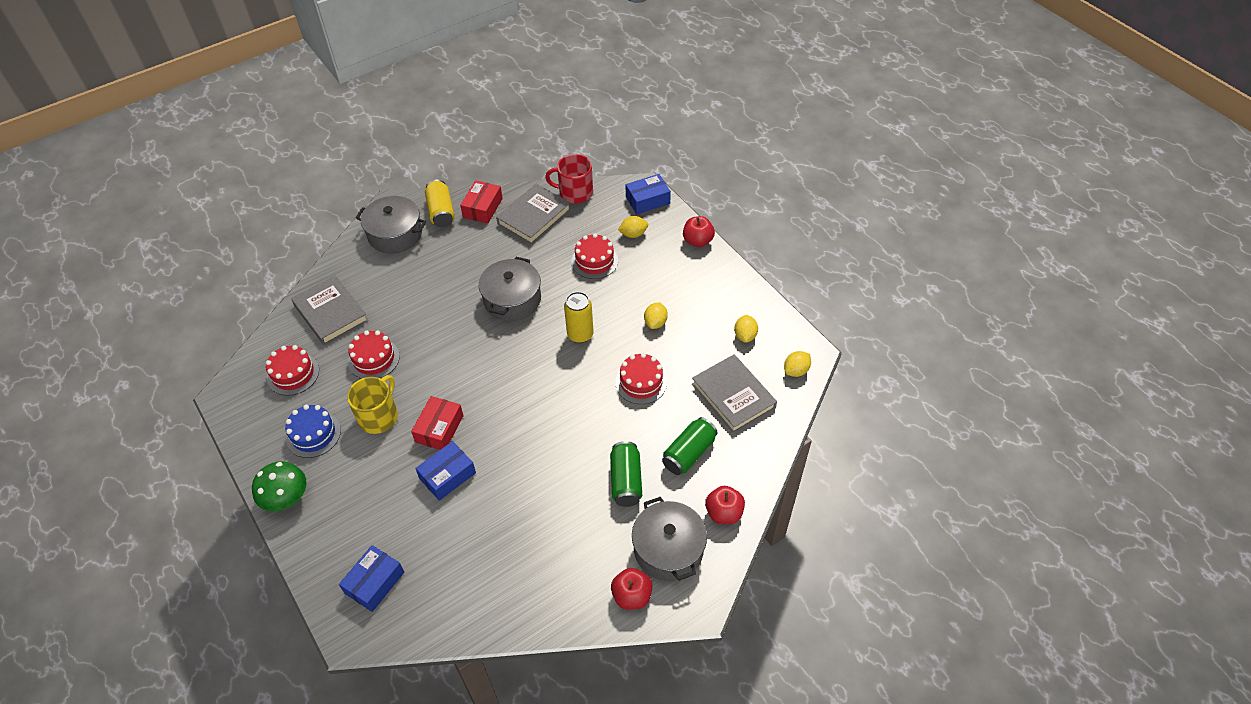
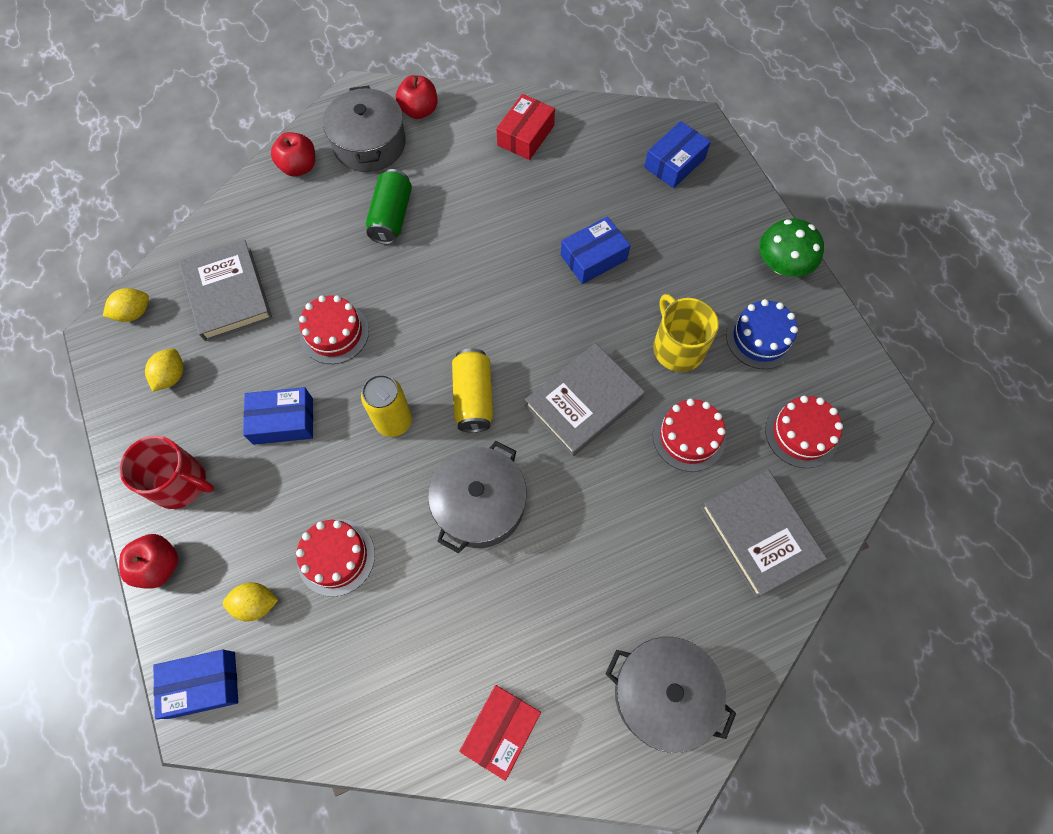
camera: 170 degrees left, 15 degrees up
(379, 416) = (678, 347): yellow mug -> yellow mug turned 120 degrees clockwise
(439, 429) = (600, 317): red box -> red box (525, 135)
(441, 212) = (578, 736): yellow can -> yellow can (473, 397)
(534, 217) = (412, 684): grey book -> grey book (583, 402)
(575, 192) = (325, 735): red mug -> red mug (180, 483)
(655, 322) = (283, 421): yellow lemon -> blue box
(689, 453) = (310, 234): green can -> none

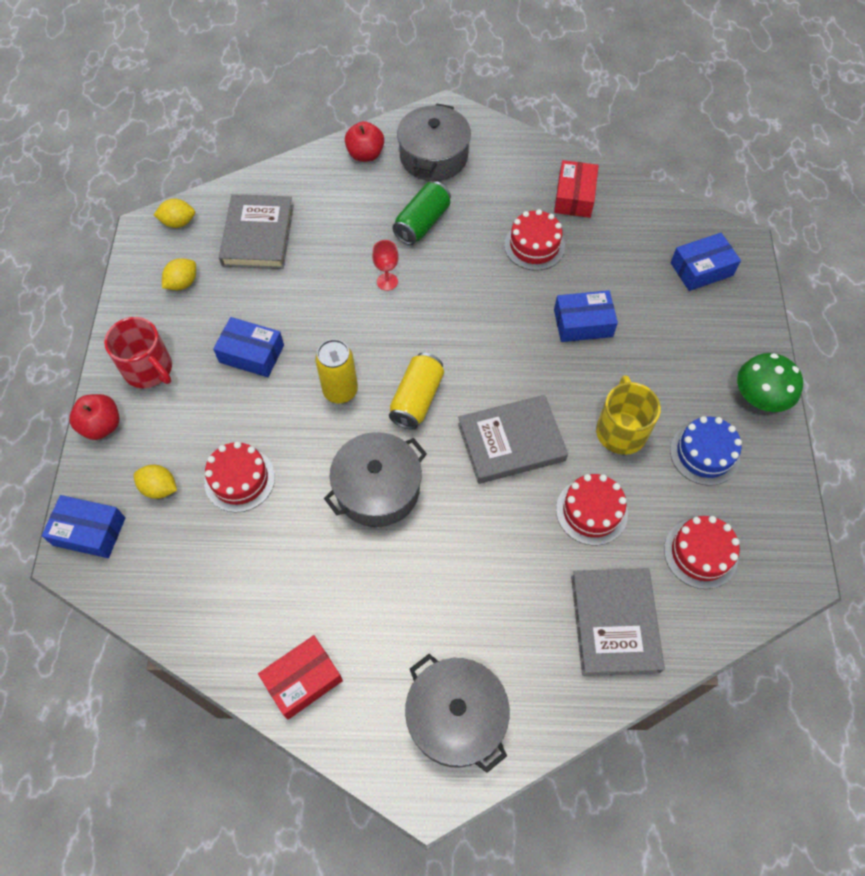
camera: 25 degrees right, 5 degrees down
(334, 333) = (327, 300): red cake -> red cake (534, 246)
(386, 290) = (387, 282): none -> red goblet
(419, 111) = (490, 143): red apple -> none
(525, 135) = (574, 197): red box -> red box turned 45 degrees counterclockwise

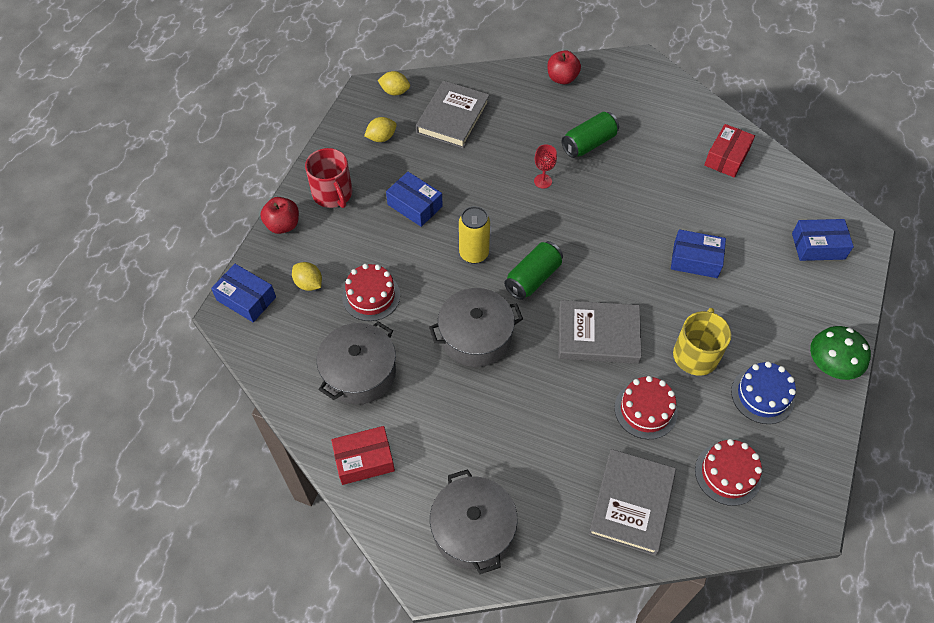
camera: 20 degrees right, 5 degrees down
(417, 399) = (533, 278): yellow can -> green can
(433, 156) = (618, 94): grey pot -> grey pot (359, 372)
(534, 246) = (677, 187): red cake -> none

